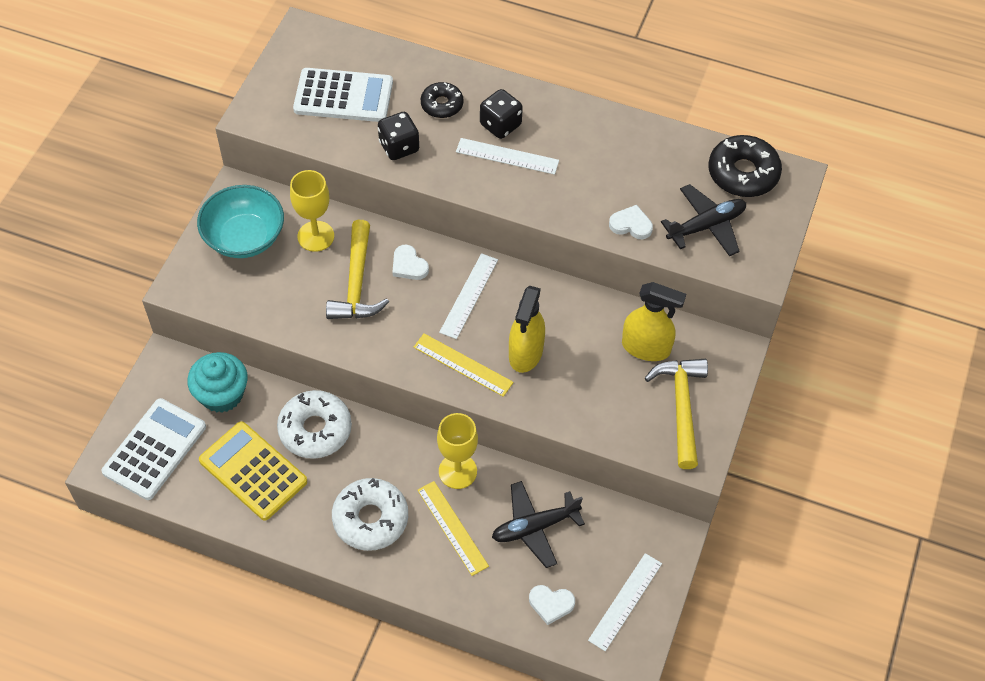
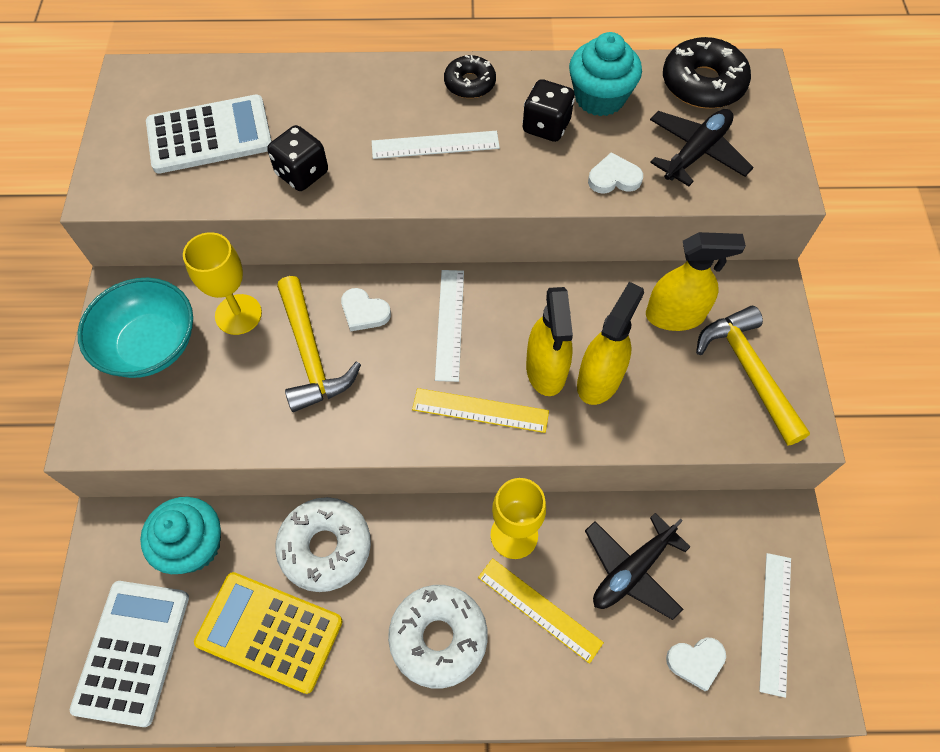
camera: 20 degrees left, 5 degrees up
(442, 105) = (332, 110): black donut -> black donut (470, 83)
(500, 125) = (411, 112): black dice -> black dice (546, 126)
(562, 374) = (599, 379): none -> yellow spray bottle
(653, 159) = (599, 98): none -> turquoise cupcake

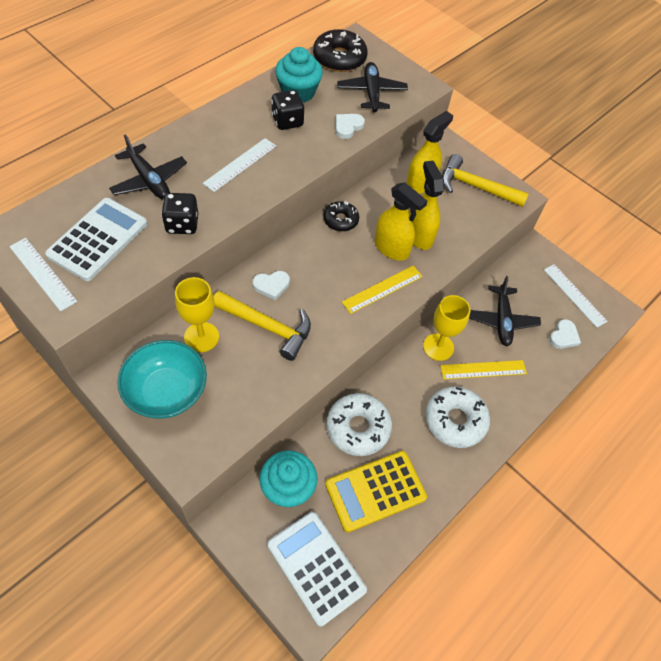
camera: 50 degrees left, 5 degrees down
(323, 103) = (149, 180): none -> black plane
(449, 324) = (322, 260): white ruler -> white ruler (42, 274)
(470, 83) = (222, 122): black donut -> black donut (340, 220)

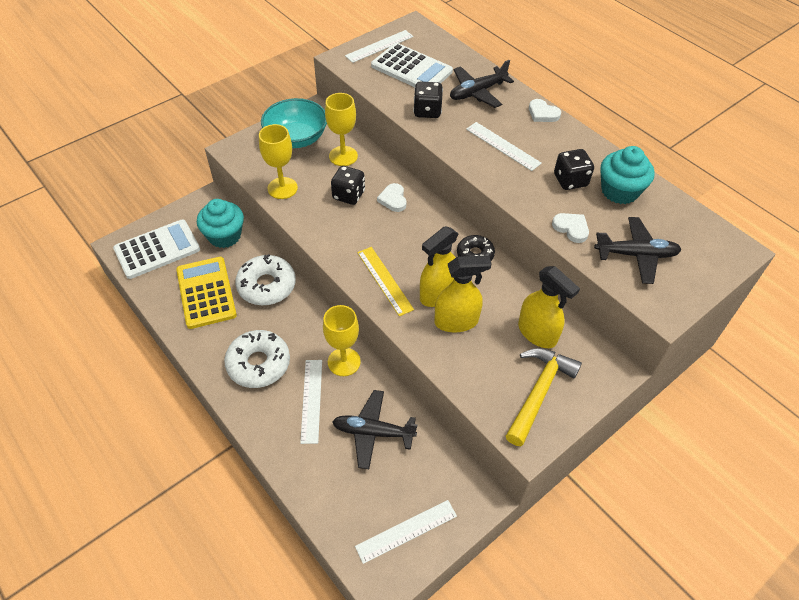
camera: 100 degrees right, 5 degrees down
(259, 396) = (282, 188): none -> yellow goblet
(267, 327) = (348, 195): yellow hammer -> black dice
(339, 58) = (692, 230): black donut -> none
(483, 369) = (312, 400): yellow ruler -> white ruler
(563, 336) = (345, 499): white heart -> white heart (542, 113)

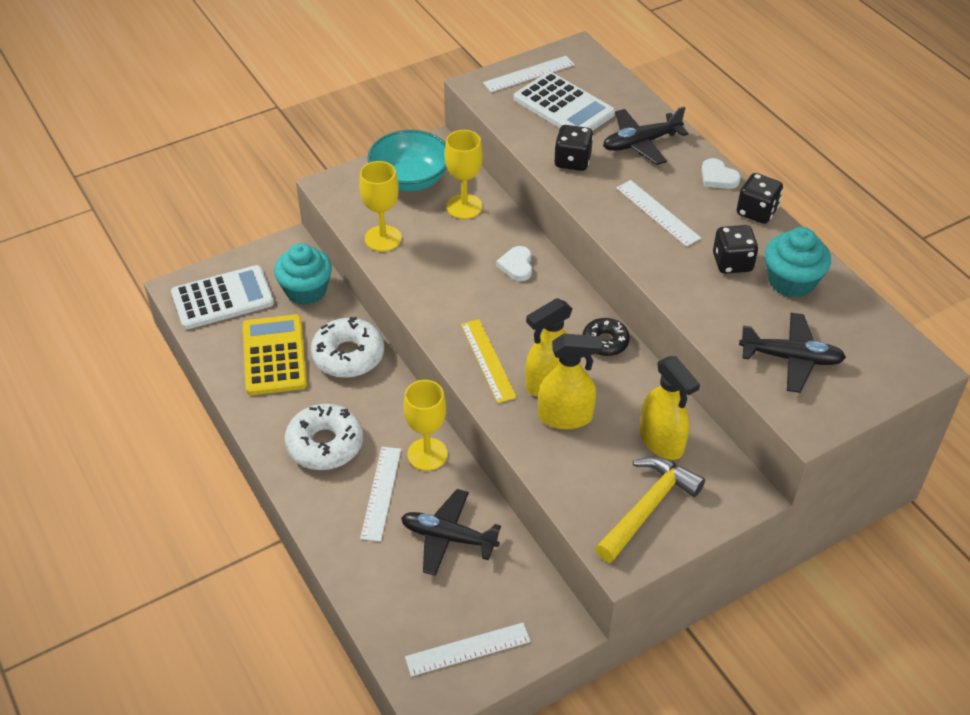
camera: 10 degrees right, 5 degrees down
(348, 195) = (462, 255): black dice -> black dice (756, 212)
(571, 228) = (719, 319): white heart -> none

